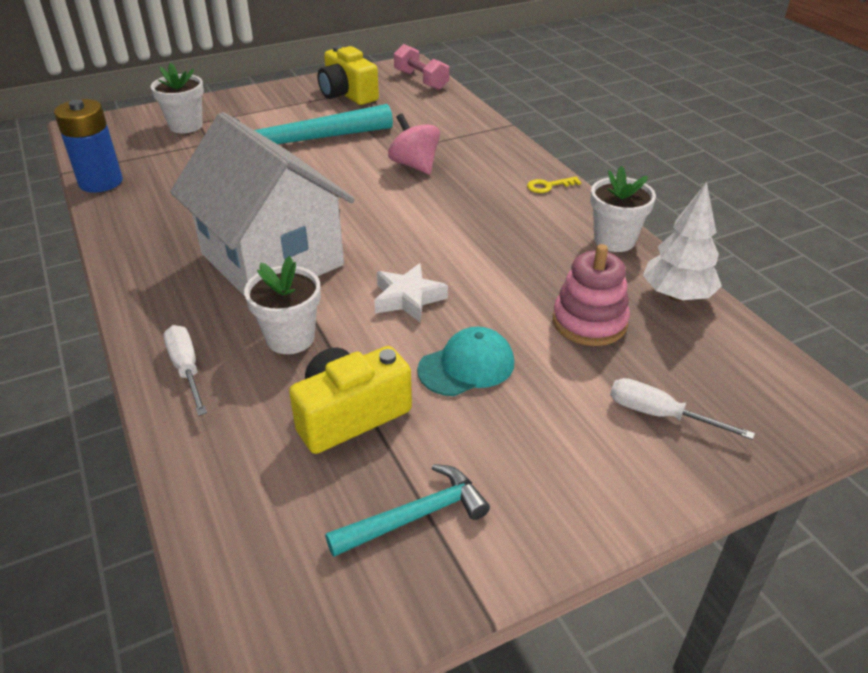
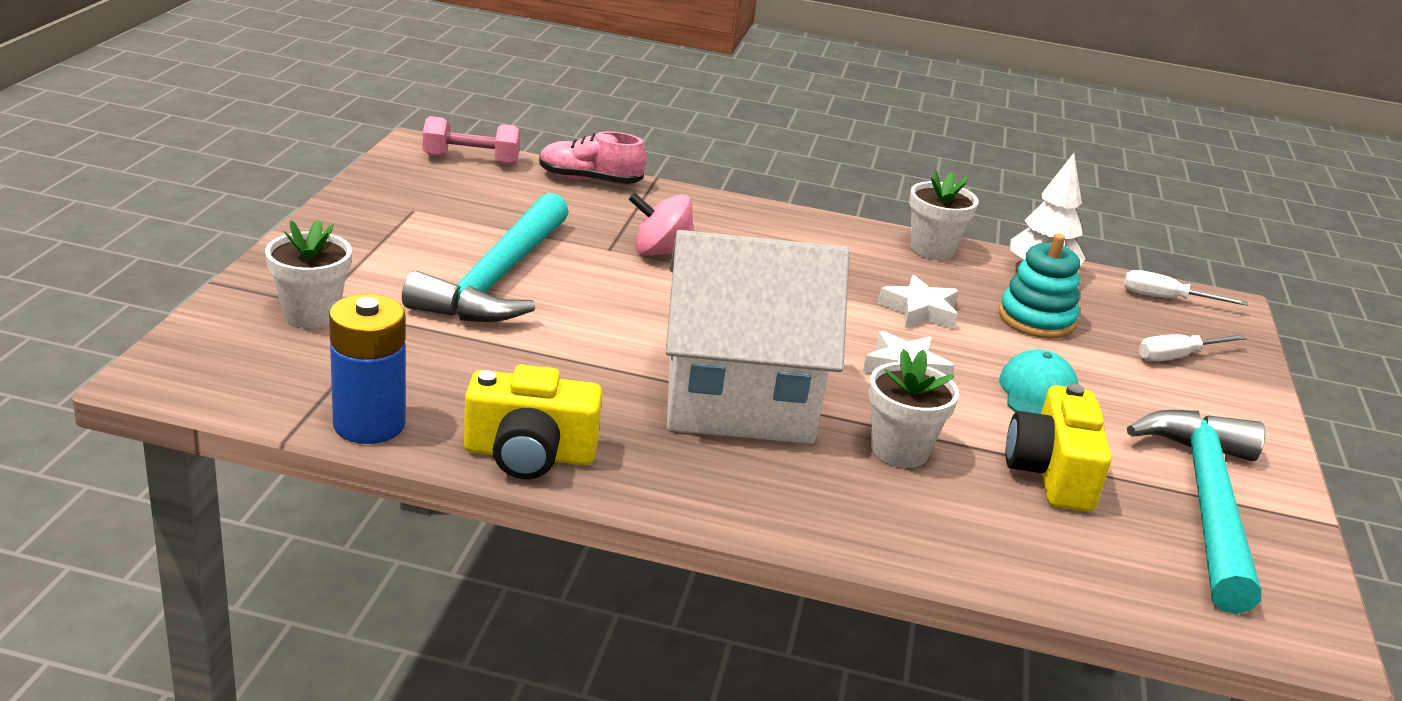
camera: 55 degrees left, 10 degrees down
(186, 369) = (886, 525): white screwdriver -> white screwdriver (1166, 299)
(347, 94) = (425, 203): yellow camera -> yellow camera (529, 455)
(415, 516) = (1206, 503): turquoise hammer -> turquoise hammer, size x1.91
(464, 112) = (589, 180): none -> pink shoe
(506, 272) = (919, 311): none -> white star
(548, 186) = (803, 224): yellow key -> none
(589, 322) = (1036, 319): pink stacking toy -> turquoise stacking toy

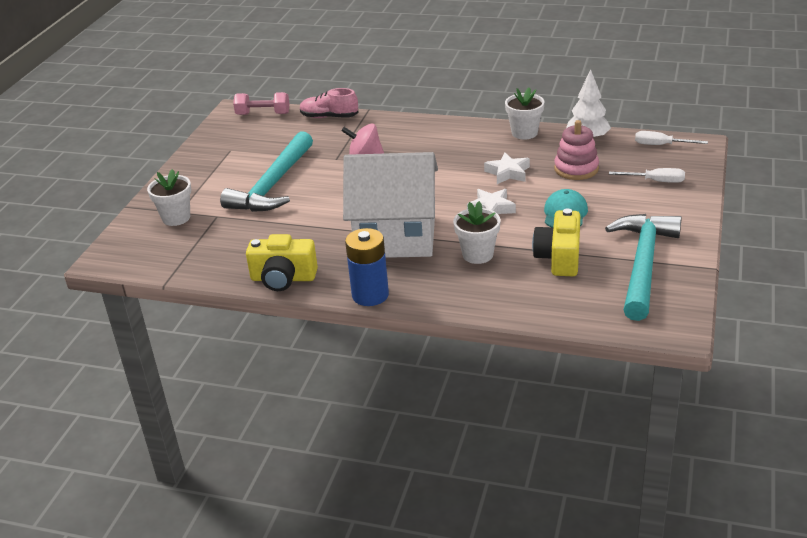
camera: 10 degrees right, 5 degrees up
(369, 424) = (204, 272): blue battery -> blue battery (370, 295)
(1036, 319) = (576, 169): turquoise stacking toy -> pink stacking toy
(1177, 357) = (655, 181): white screwdriver -> white screwdriver turned 150 degrees counterclockwise

